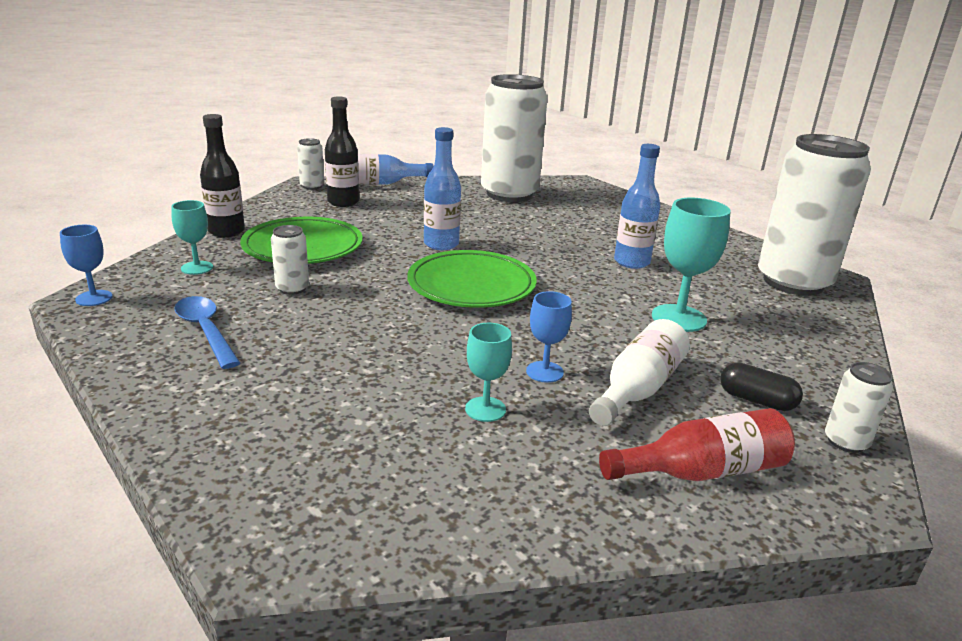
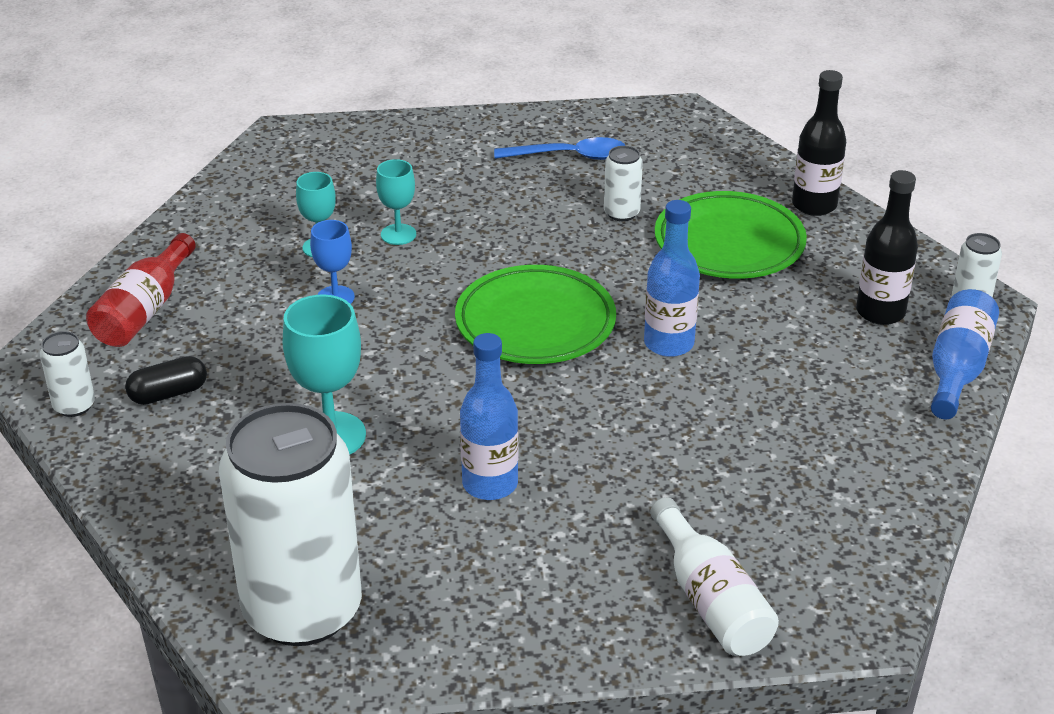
camera: 125 degrees right, 10 degrees up
(94, 298) = (682, 117): blue goblet -> none
(197, 268) = (716, 172): turquoise goblet -> turquoise goblet (398, 234)
(509, 194) = (836, 493): white can -> none
(638, 389) = (258, 335): white bottle -> white bottle (710, 600)

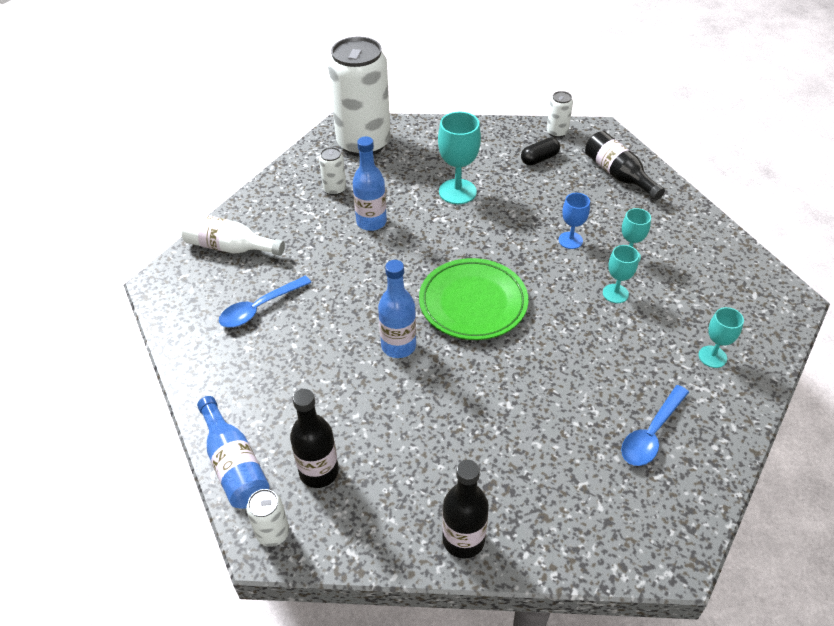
camera: 130 degrees right, 10 degrees up
(145, 310) = (618, 175): red bottle -> black bottle
(168, 393) = (539, 159): black capsule -> black capsule turned 45 degrees clockwise
(426, 153) = (712, 357): none -> turquoise goblet
(621, 213) = (551, 414): white can -> white can (334, 189)
(729, 243) = (465, 448): green plate -> none
(765, 489) = (260, 308): none -> blue spoon

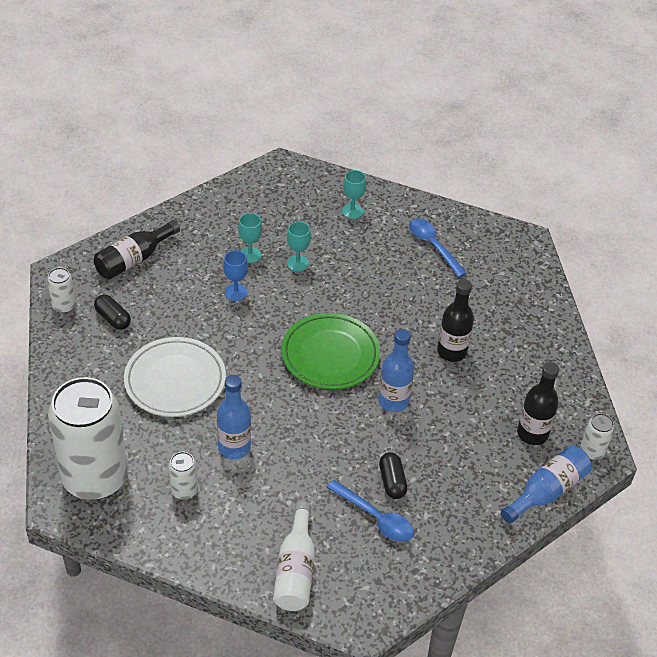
camera: 105 degrees left, 0 degrees up
(296, 327) = (392, 481): none -> black capsule
(457, 191) = (175, 381): turquoise goblet -> white plate
(463, 540) = (553, 341): black bottle -> black bottle (452, 351)
(651, 433) = (433, 246): blue spoon -> blue spoon turned 150 degrees counterclockwise

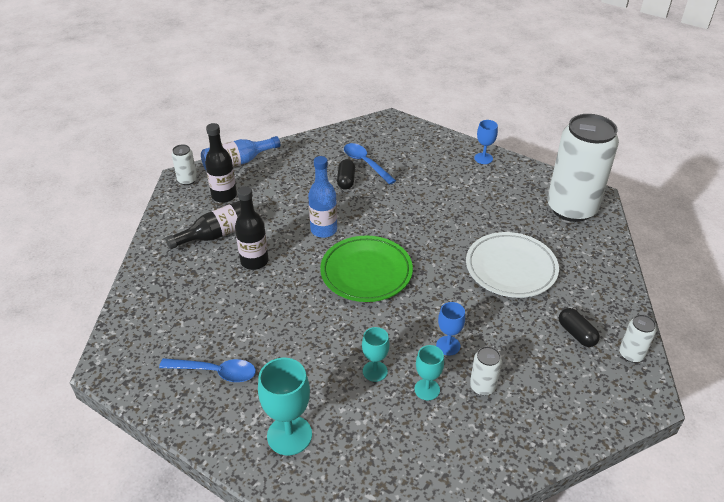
camera: 165 degrees left, 5 degrees down
(134, 259) = (562, 402): black bottle -> black bottle (218, 234)
(184, 490) = (502, 193): white can -> white can (482, 386)
(211, 554) = (483, 158): none -> blue goblet
(234, 447) = (462, 214): blue bottle -> none
(295, 569) = (427, 145): white bottle -> none
(352, 211) = (289, 435): turquoise goblet -> turquoise goblet, size x1.67
(433, 246) = (215, 372): blue spoon -> blue spoon turned 60 degrees counterclockwise

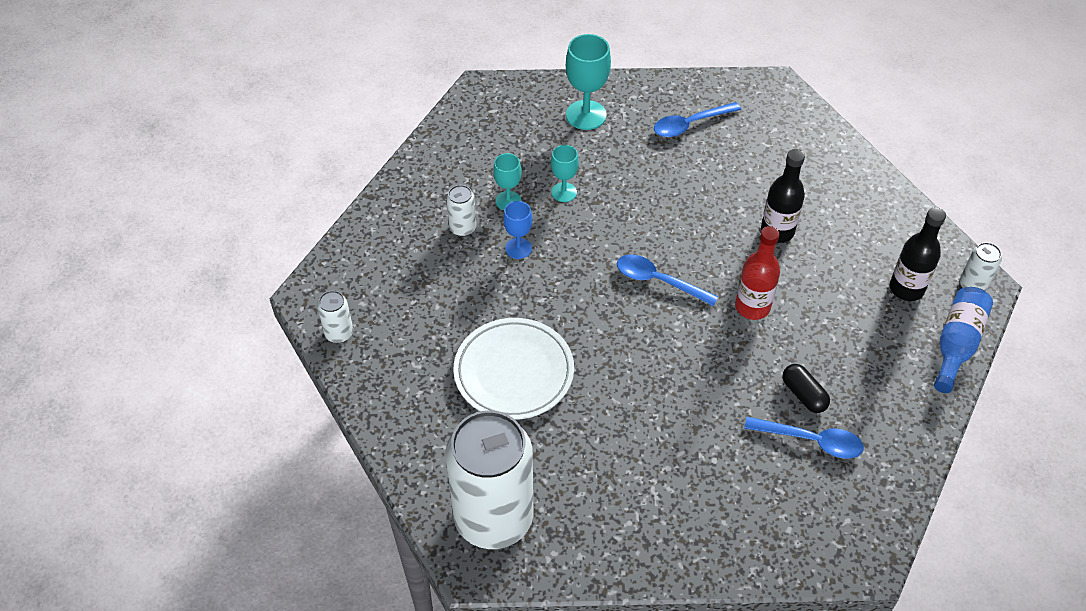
camera: 145 degrees right, 10 degrees up
(218, 234) = (849, 240): black bottle -> none
(323, 230) = (752, 307): blue bottle -> red bottle
(366, 272) = (658, 281): green plate -> blue spoon
(483, 158) = (670, 552): blue goblet -> none
(576, 334) = (403, 327): black capsule -> none

